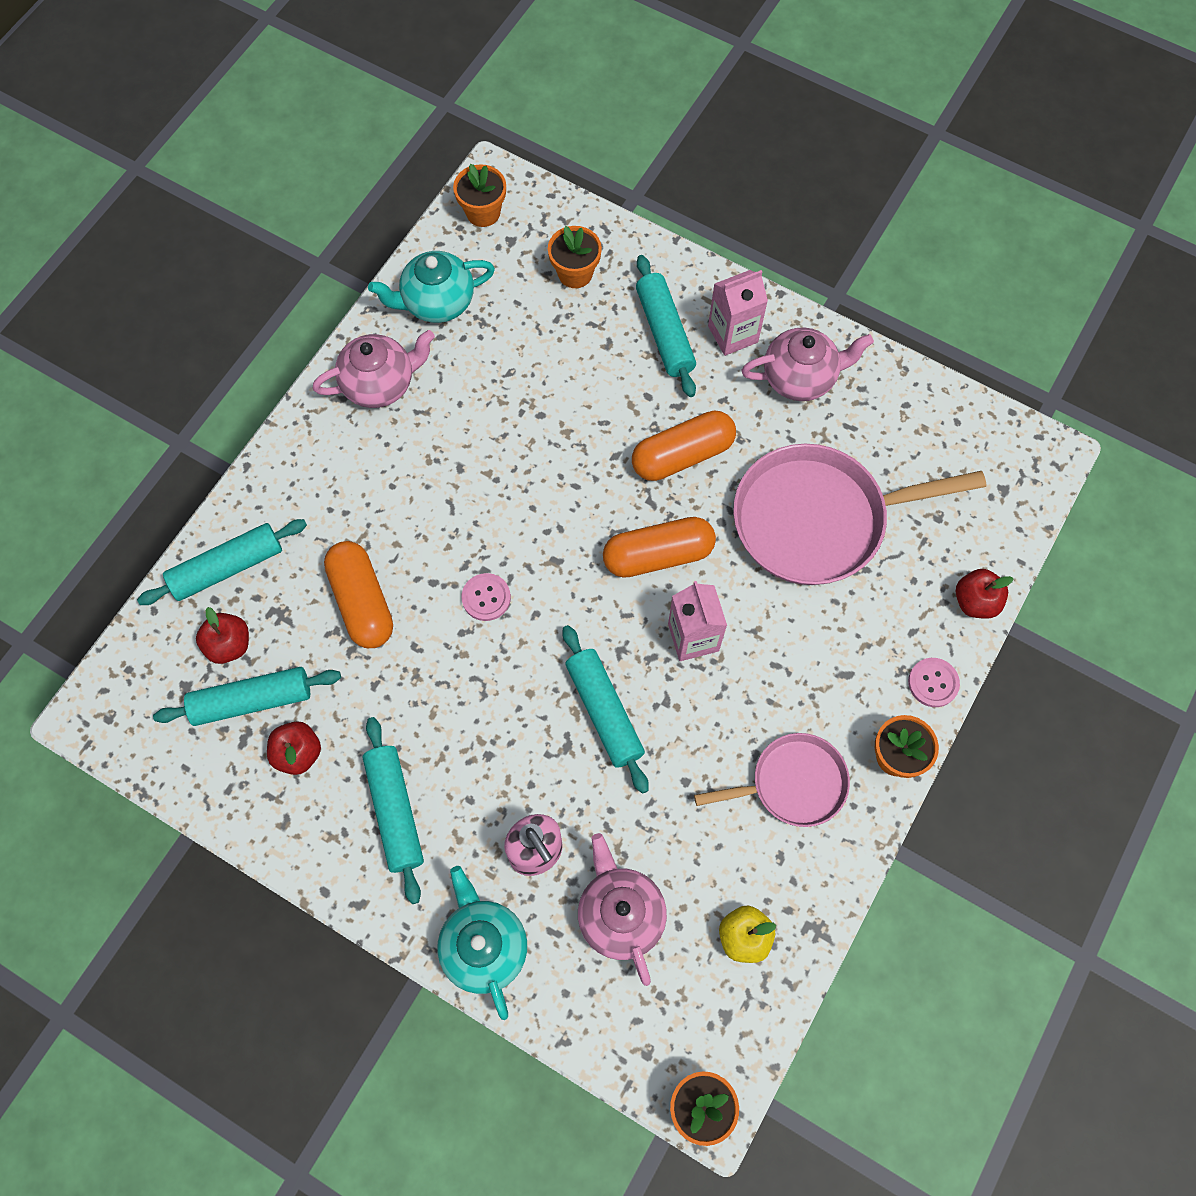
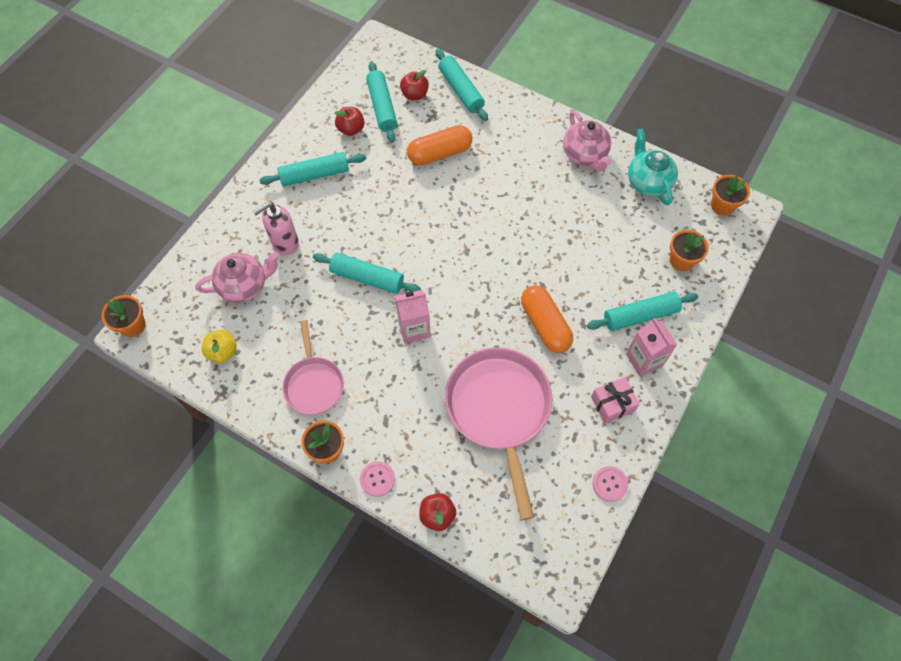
camera: 90 degrees right, 5 degrees down
(484, 946) = (235, 219): turquoise teapot -> none
(486, 598) = (442, 214): pink button -> pink button (610, 484)
(604, 711) = (367, 278): turquoise rolling pin -> turquoise rolling pin turned 45 degrees clockwise
(658, 555) = (471, 309): orange capsule -> none
(800, 377) = (612, 404): pink teapot -> pink gift

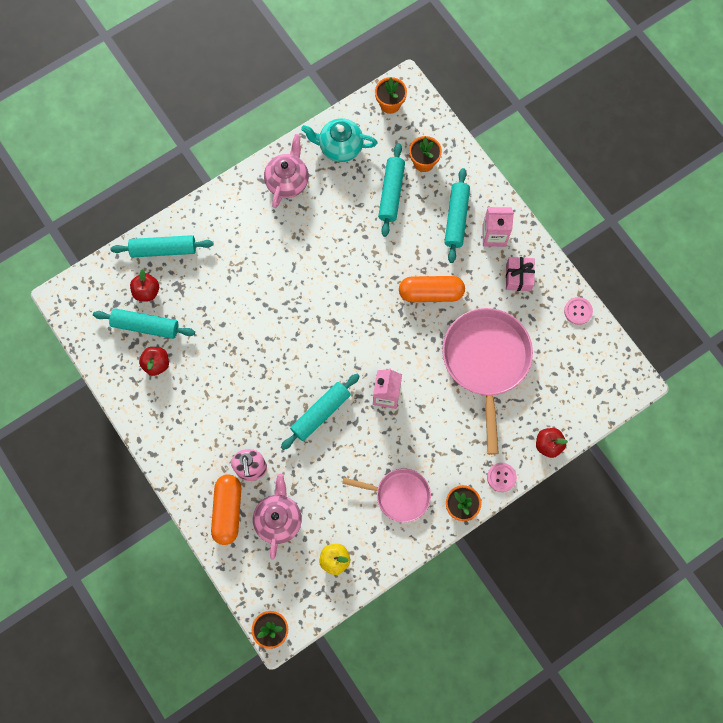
camera: 65 degrees left, 10 degrees up
(314, 175) = (191, 416): turquoise rolling pin -> turquoise rolling pin (391, 193)
(440, 153) = (224, 299): orange capsule -> orange capsule (228, 511)
(499, 410) = (486, 361): pink pan -> pink pan turned 75 degrees clockwise
(585, 155) = (287, 181): pink teapot -> pink teapot turned 75 degrees counterclockwise

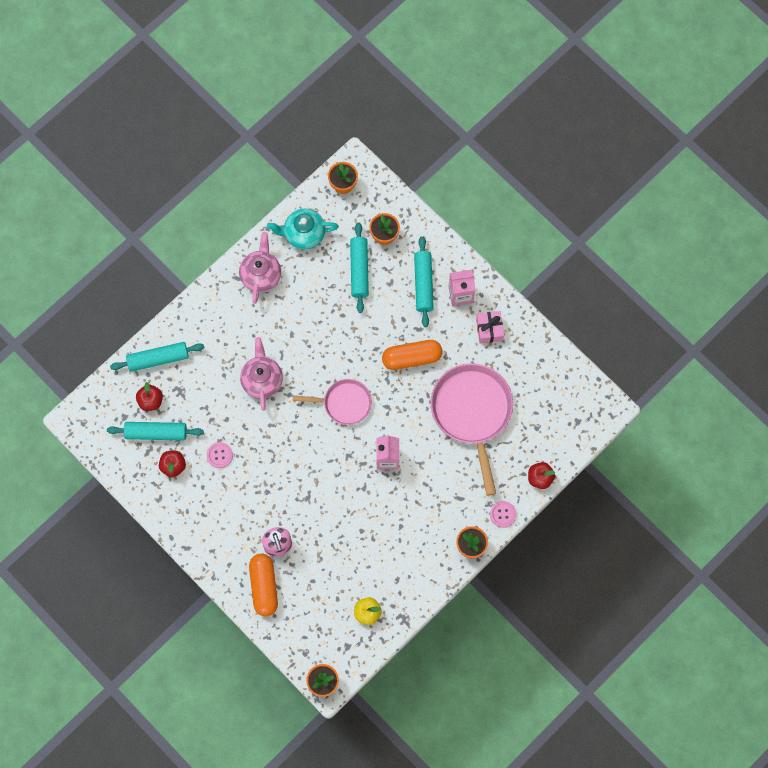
camera: 10 degrees left, 0 degrees up
(278, 519) = (311, 586): pink teapot -> pink teapot (262, 380)
(321, 413) = (331, 485): turquoise rolling pin -> none
(399, 495) = (414, 546): pink pan -> pink pan (344, 403)
(578, 311) = (548, 352): pink button -> pink button (219, 455)

